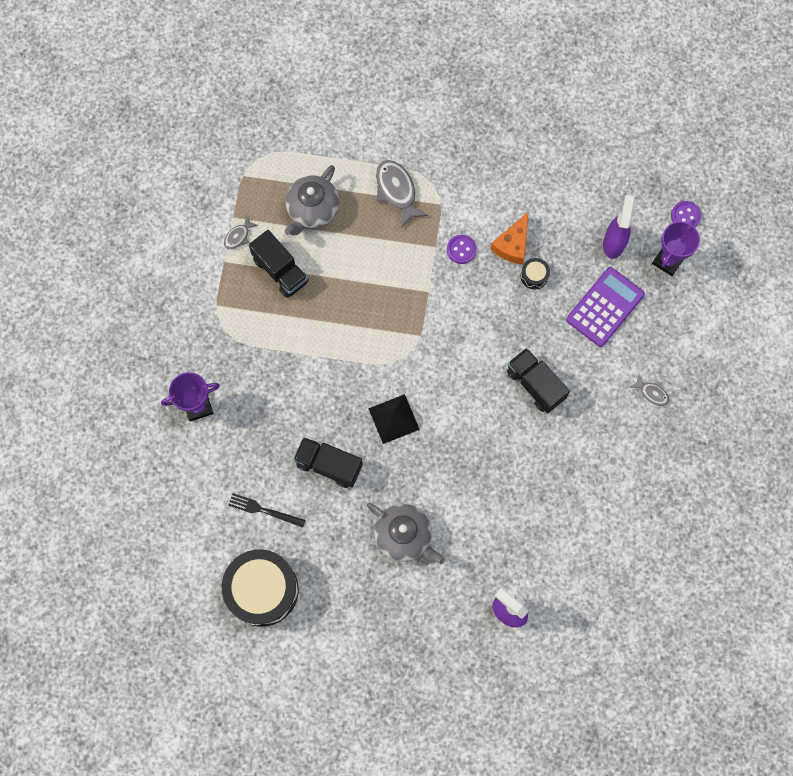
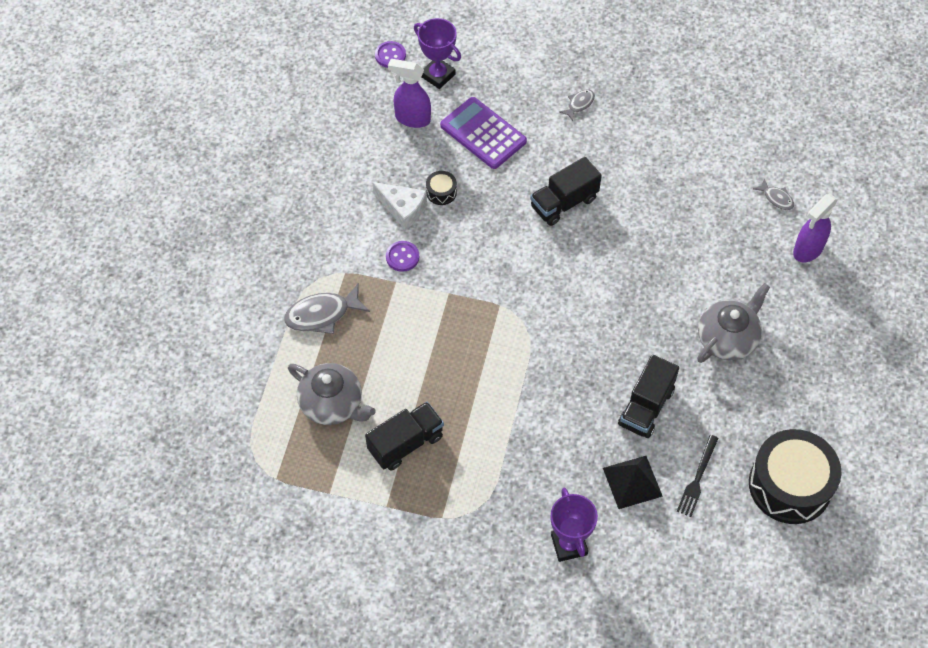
camera: 85 degrees left, 15 degrees down
(238, 236) = (355, 488): grey fish -> grey fish (776, 198)
(394, 418) = (594, 338): black pyramid -> black pyramid (632, 482)
(512, 245) = (403, 208): orange cheese -> white cheese

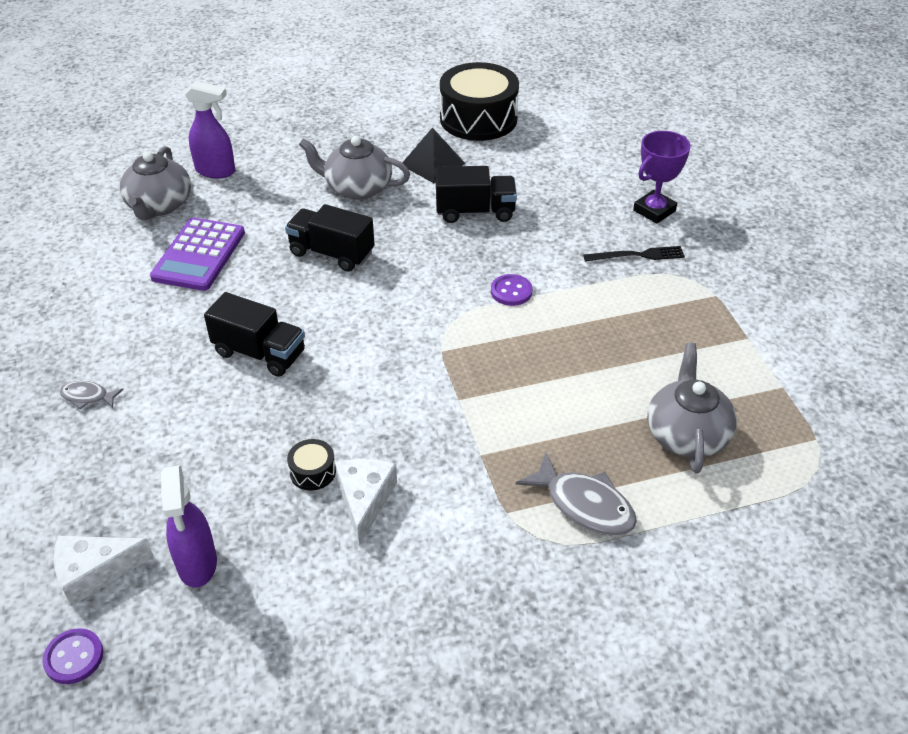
camera: 120 degrees left, 15 degrees down
(402, 257) = (440, 465): purple button -> purple button (511, 291)
(405, 443) = (670, 353): black truck -> black truck (331, 253)
(438, 75) = (94, 572): purple trophy -> white cheese
(483, 133) = (186, 471): purple calculator -> purple calculator (199, 255)
(632, 482) = (558, 196): black pyramid -> black pyramid (433, 164)
(697, 478) = (519, 163): black fork -> black fork (637, 255)
(776, 198) = (159, 205): grey fish -> grey teapot

